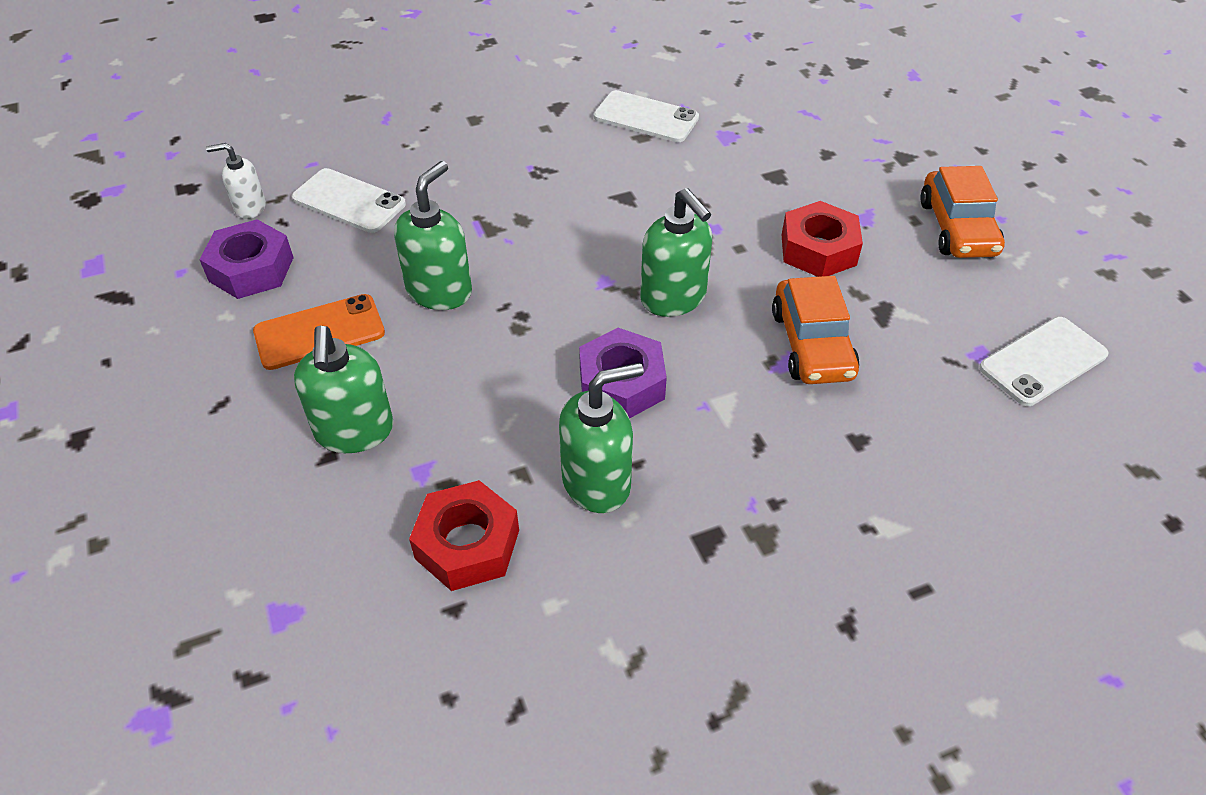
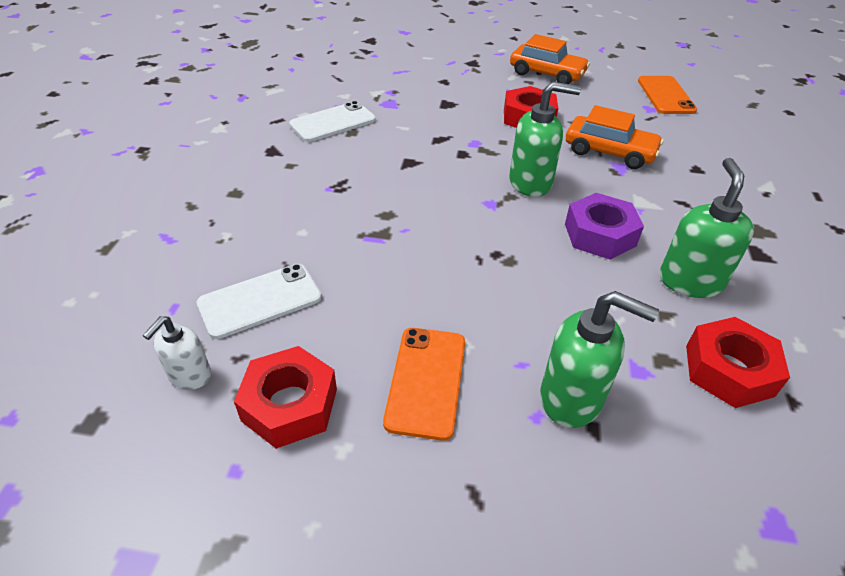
camera: 60 degrees left, 5 degrees down
(251, 269) = (290, 404): purple nut -> red nut
(439, 291) = (433, 286): green soap dispenser -> none
(1043, 361) = (665, 95): white phone -> orange phone

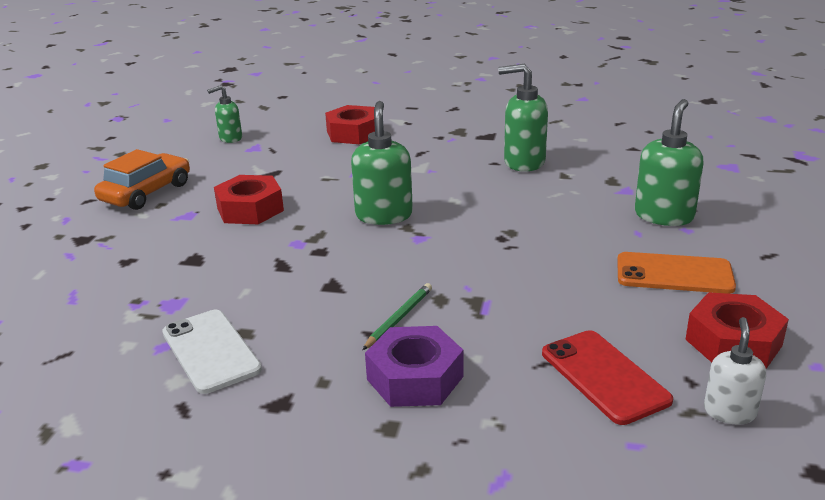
camera: 85 degrees left, 15 degrees down
(189, 375) = (729, 411): white soap dispenser -> white soap dispenser turned 105 degrees counterclockwise
(260, 300) = (604, 376): white phone -> red phone
(360, 194) = (399, 318): none -> green pencil
(600, 235) = (468, 190): purple nut -> purple nut (415, 378)
(609, 152) = (333, 174): orange car -> none
(665, 95) = (230, 138): orange phone -> green soap dispenser
(728, 370) = (614, 162): red nut -> red nut (353, 133)

